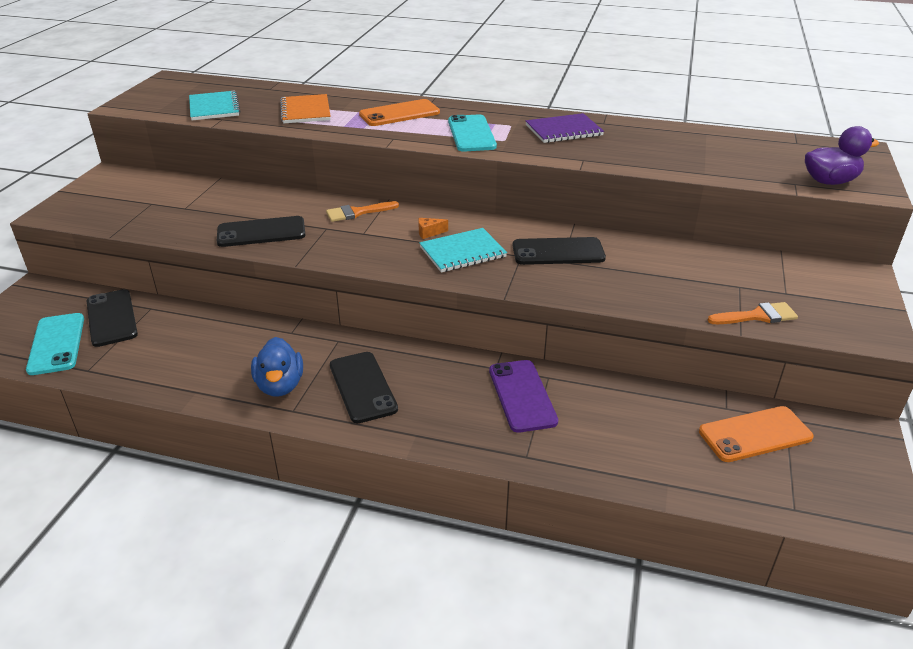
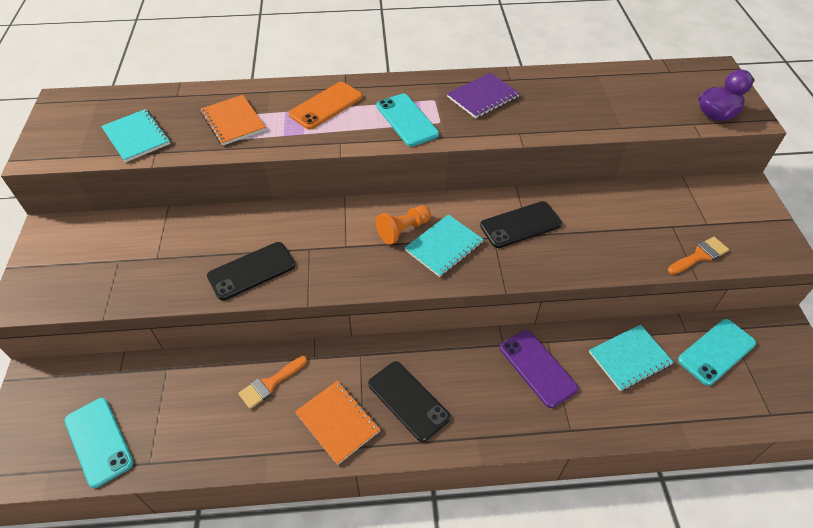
camera: 20 degrees left, 15 degrees up
(111, 318) = (135, 392): black phone -> none
(280, 385) = (338, 422): blue duck -> orange notebook
(357, 212) = (326, 221): orange brush -> orange brush (270, 384)
(429, 233) = (403, 230): orange cheese -> orange pawn
(638, 414) = (630, 358): none -> turquoise notebook
(755, 434) = (716, 352): orange phone -> turquoise phone

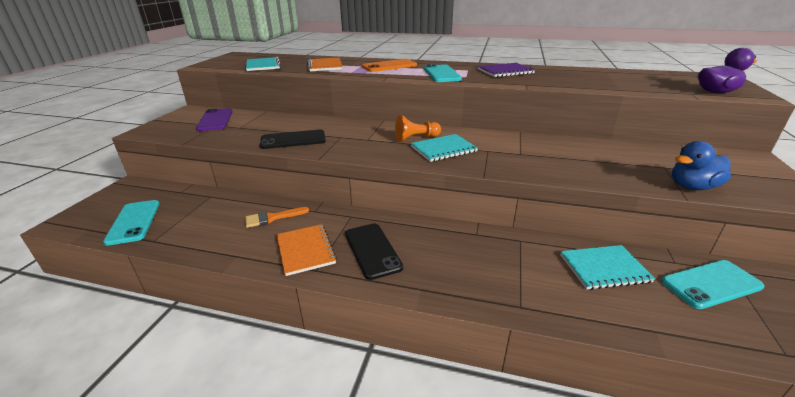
camera: 20 degrees right, 20 degrees down
(520, 225) = (515, 148): black phone -> none
(537, 368) = (503, 255): purple phone -> purple phone (215, 120)
(699, 256) = (692, 187): orange brush -> blue duck

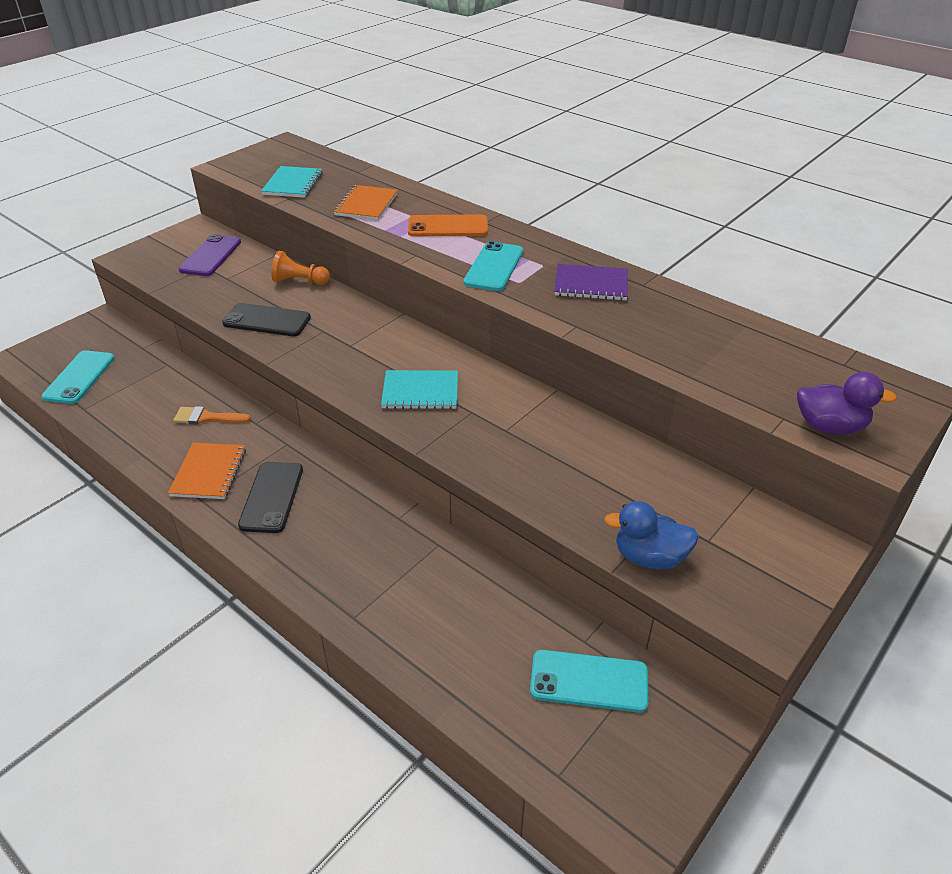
camera: 25 degrees right, 10 degrees up
(416, 138) = (408, 361): orange pawn -> orange pawn (300, 281)
(604, 268) = (491, 614): turquoise notebook -> none

